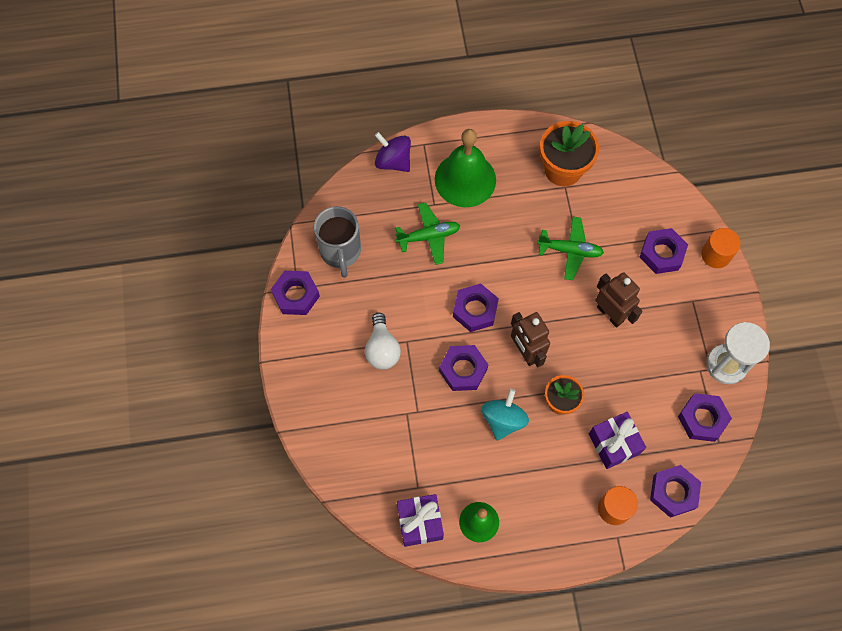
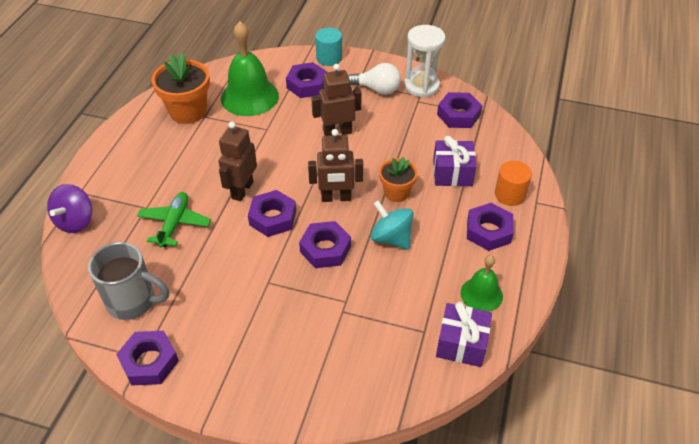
camera: 65 degrees left, 20 degrees down
(382, 349) = (262, 306): white light bulb -> white light bulb (377, 89)
(393, 161) = (75, 221): purple spinning top -> purple spinning top turned 45 degrees counterclockwise
(465, 179) = (141, 176): green bell -> green bell (249, 97)
(493, 268) = (242, 190): none -> brown robot
(570, 251) = (264, 135): green plane -> none
(673, 492) = (512, 154): purple nut -> purple nut (488, 231)
(715, 255) = (329, 58): orange cylinder -> turquoise cylinder

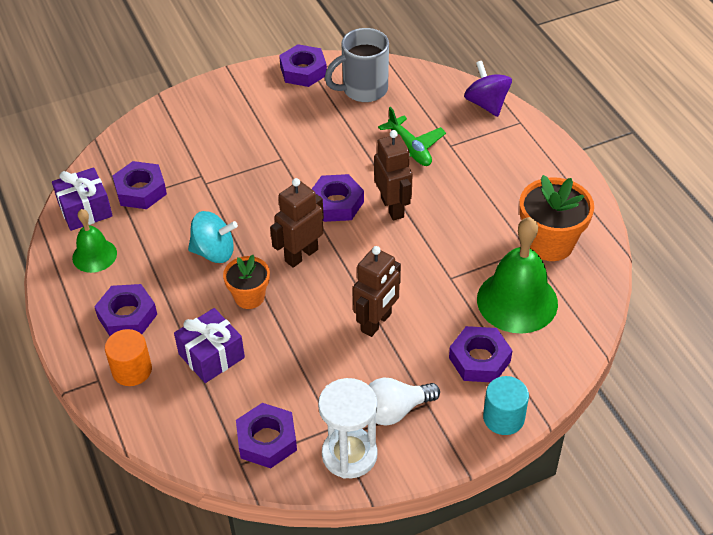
camera: 140 degrees right, 0 degrees up
(325, 249) = (262, 208): purple nut -> purple nut (140, 190)

